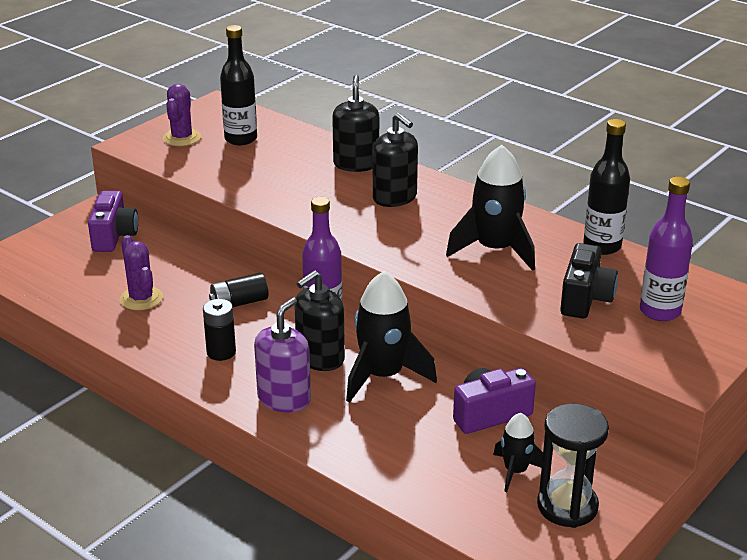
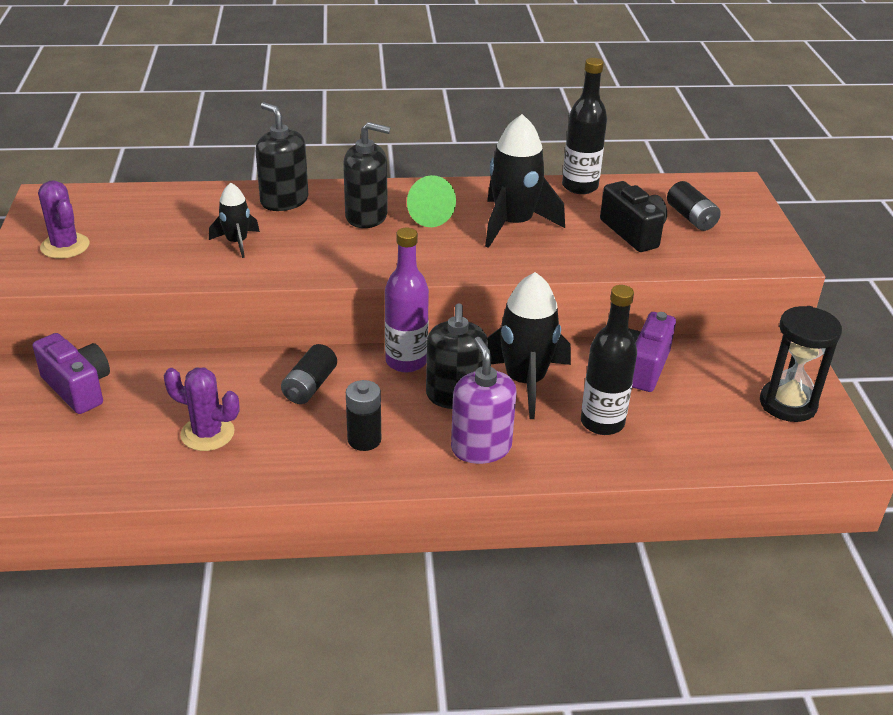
camera: 45 degrees left, 5 degrees up
(241, 139) = (132, 222): black bottle -> black bottle (602, 422)
(440, 215) = (426, 215): none -> green cone
(516, 471) = (722, 399): black rocket -> black rocket (237, 242)
(660, 311) = (691, 218): purple bottle -> black battery

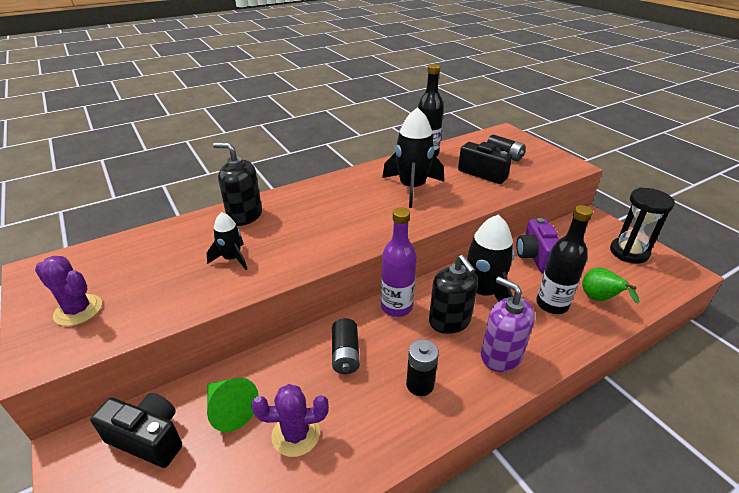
camera: 25 degrees left, 0 degrees up
(78, 388) = (148, 438): purple camera -> black camera
(366, 216) = (313, 210): black soap dispenser -> none
(426, 215) = (352, 197): green cone -> green cone (230, 409)
(673, 439) = (599, 299): none -> green pear

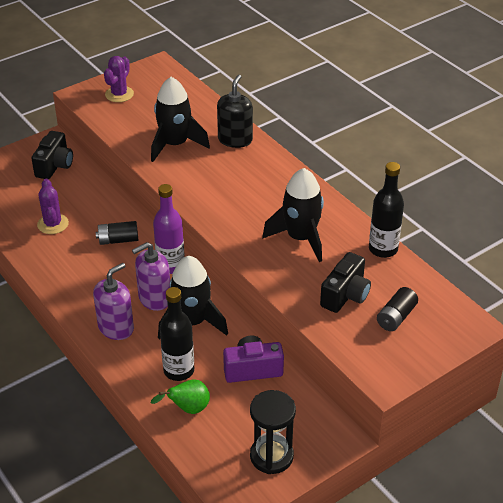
camera: 85 degrees right, 5 degrees up
(230, 409) = (73, 193): green cone -> none
(232, 258) = (175, 144): black rocket -> black rocket, size x1.83
(420, 384) = (89, 280): black battery -> none
(449, 321) = (154, 298): black soap dispenser -> purple soap dispenser

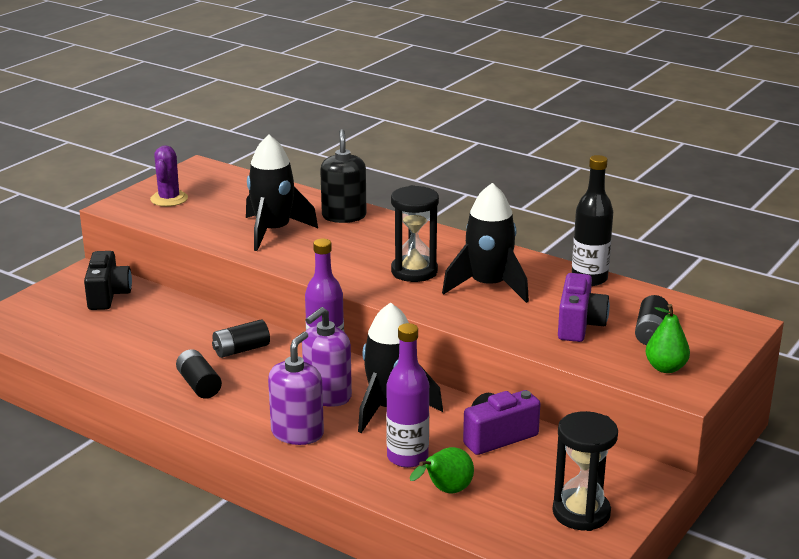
camera: 20 degrees left, 15 degrees down
(53, 224) = (143, 350): purple cactus -> none
(73, 266) = (199, 385): none -> black battery
(179, 370) = (407, 457): black bottle -> purple bottle
(254, 210) = (414, 271): none -> black hourglass
(345, 295) = (579, 325): black camera -> purple camera
(384, 356) = (665, 368): none -> green pear

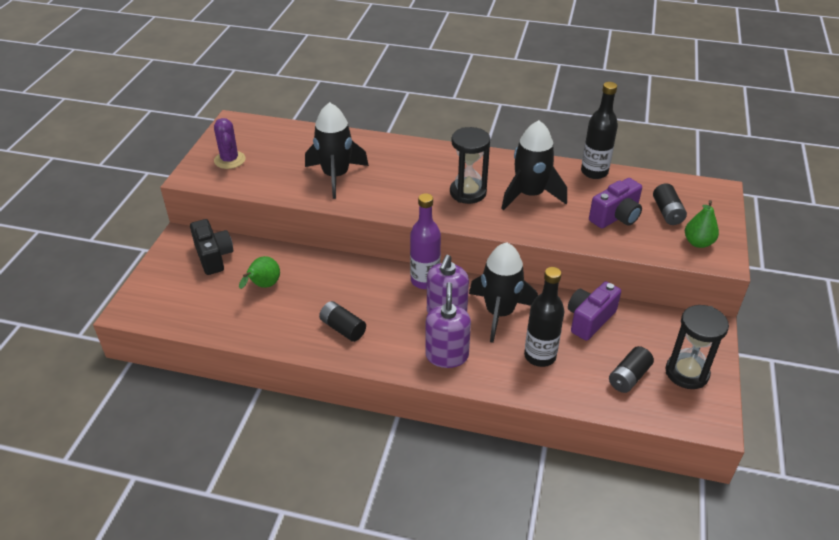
camera: 20 degrees left, 15 degrees up
(241, 350) = (354, 285): black battery -> black battery (628, 377)
(344, 216) = (380, 149): black soap dispenser -> none
(407, 457) = (540, 356): purple bottle -> black bottle
(445, 491) = (586, 380): green pear -> green pear (263, 286)
(579, 325) = (616, 217): purple camera -> purple camera turned 60 degrees clockwise

